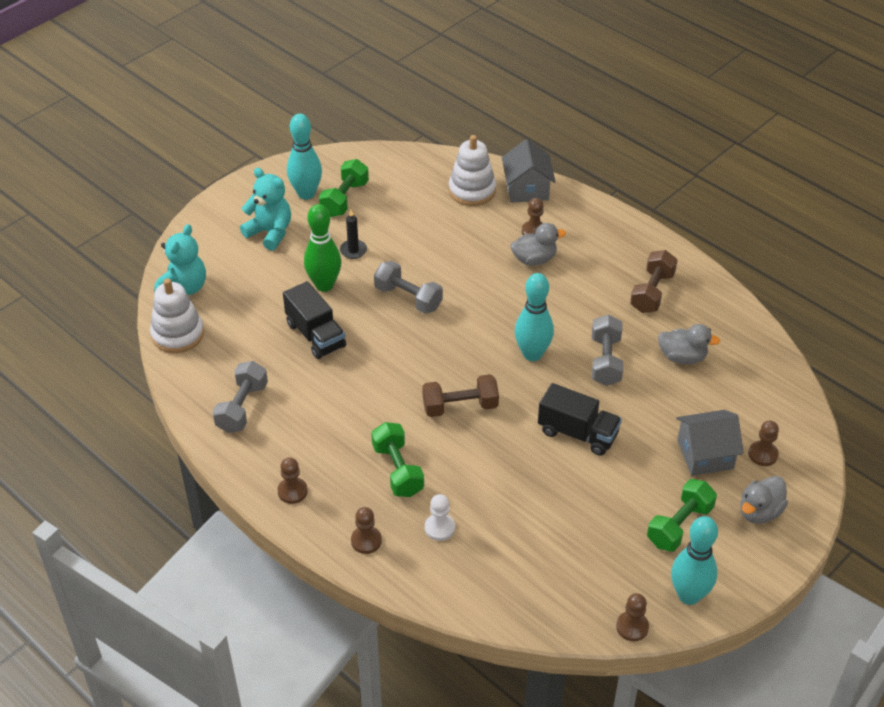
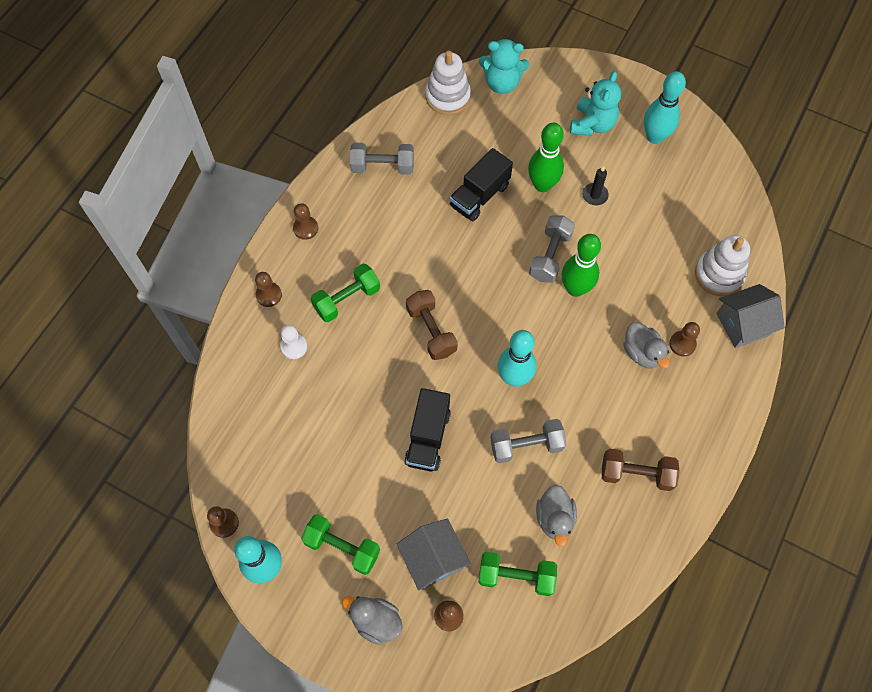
camera: 75 degrees right, 20 degrees up
(344, 199) = (660, 169): green dumbbell -> green dumbbell (516, 576)
(451, 288) = (575, 288): none -> green bowling pin

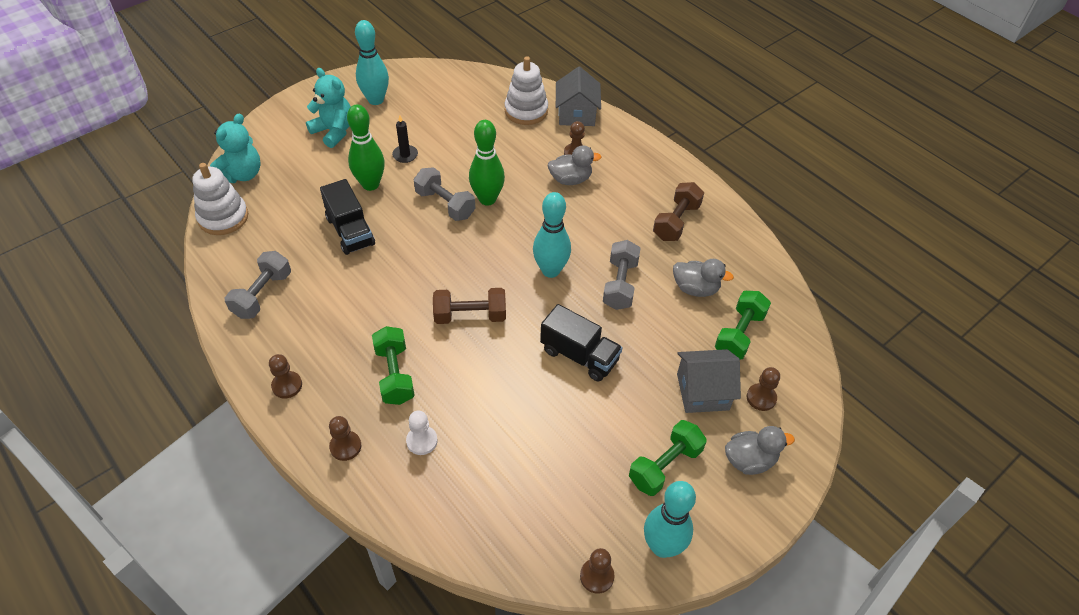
camera: 70 degrees left, 15 degrees down
(376, 621) = (749, 460): grey duck -> grey duck turned 150 degrees counterclockwise

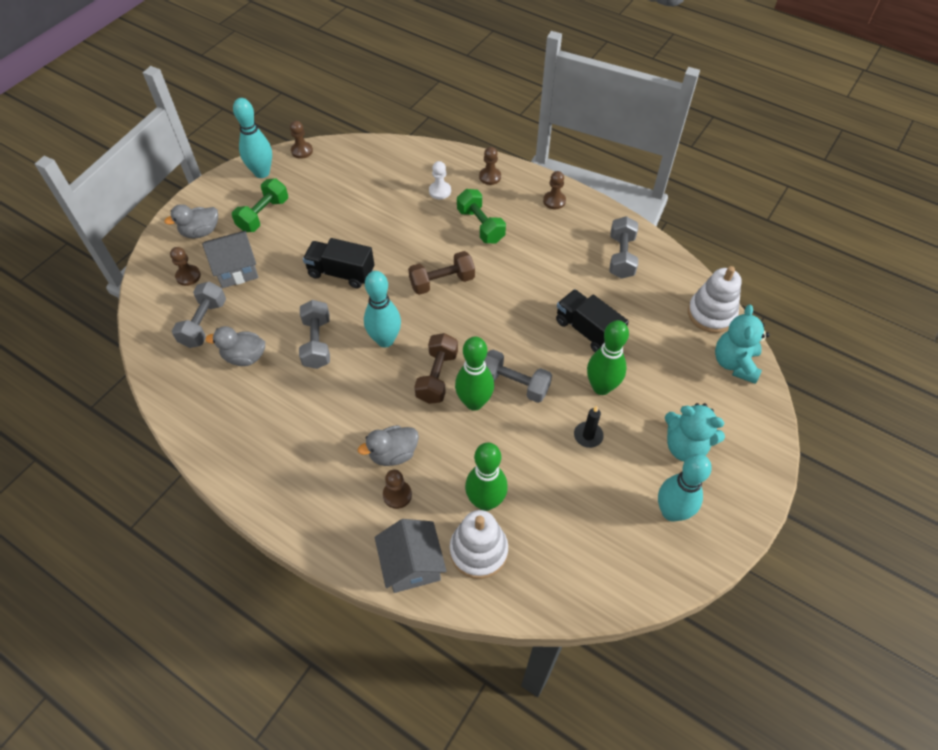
camera: 165 degrees right, 5 degrees up
(508, 135) = (485, 501): none -> green bowling pin
(676, 222) = (267, 428): brown dumbbell -> brown dumbbell (437, 376)
(739, 334) = (204, 323): green dumbbell -> grey dumbbell

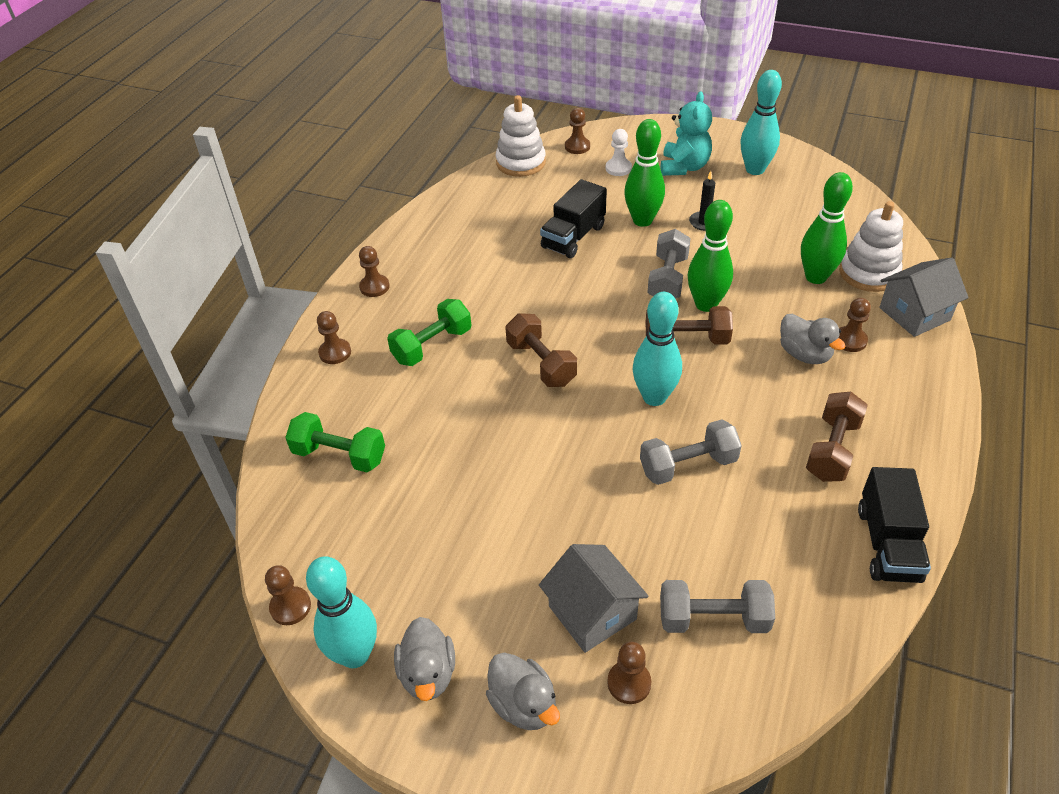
camera: 100 degrees left, 10 degrees down
(244, 357) = (747, 542): grey duck -> grey duck (428, 674)
(263, 215) = (461, 615): green dumbbell -> green dumbbell (339, 455)
(293, 434) = (832, 450): none -> brown dumbbell
(341, 273) = (557, 472): black truck -> black truck (887, 543)
(440, 191) = (371, 399): white pawn -> white pawn (618, 168)
(621, 257) = (457, 225): grey dumbbell -> none
(734, 363) = (577, 147): turquoise teddy bear -> brown pawn

